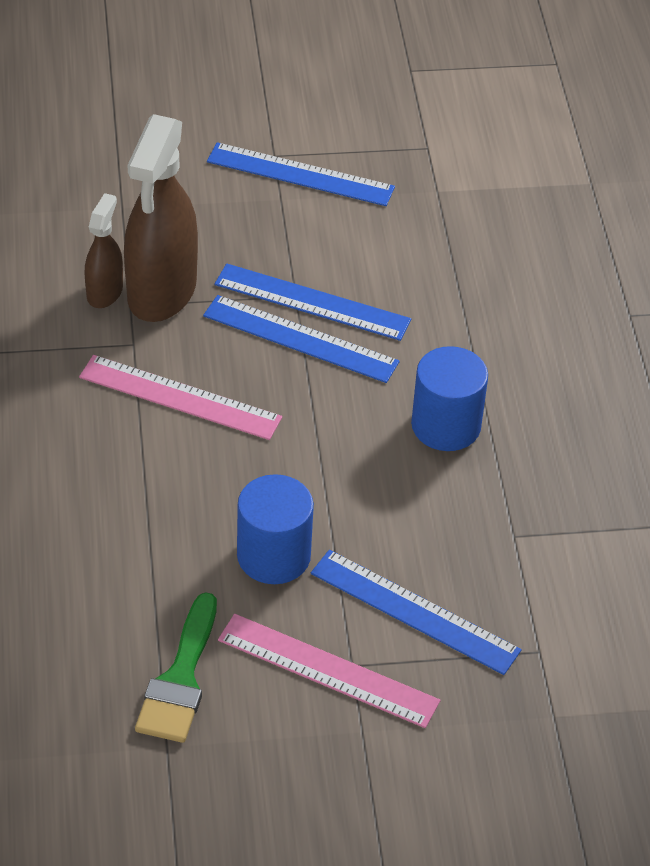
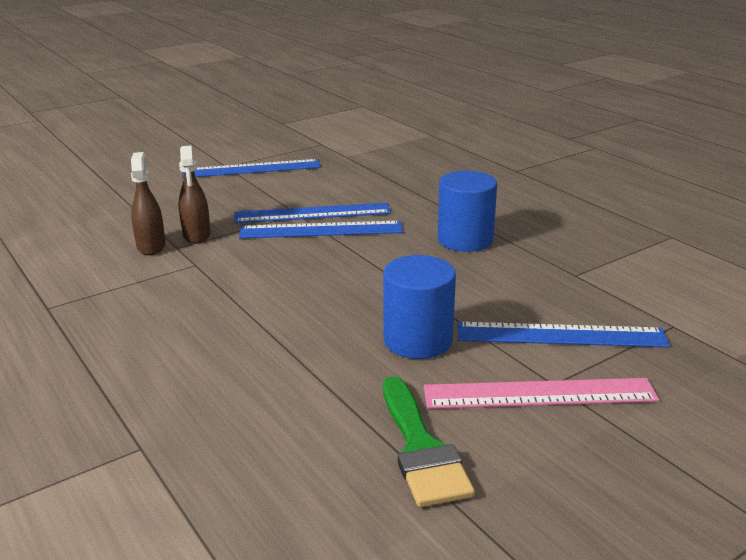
camera: 25 degrees left, 20 degrees down
(161, 291) = (196, 235): brown spray bottle -> brown spray bottle, size x0.51
(180, 397) = (257, 280): pink ruler -> none

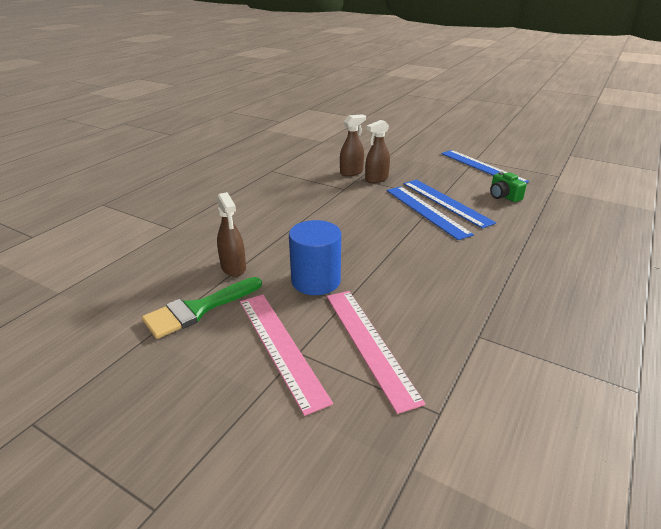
camera: 65 degrees right, 5 degrees up
(333, 399) = (233, 268): none -> brown spray bottle
(334, 181) = (503, 196): none -> green camera
(465, 240) = (478, 268): blue cylinder -> none
(560, 335) = (369, 344): blue ruler -> pink ruler

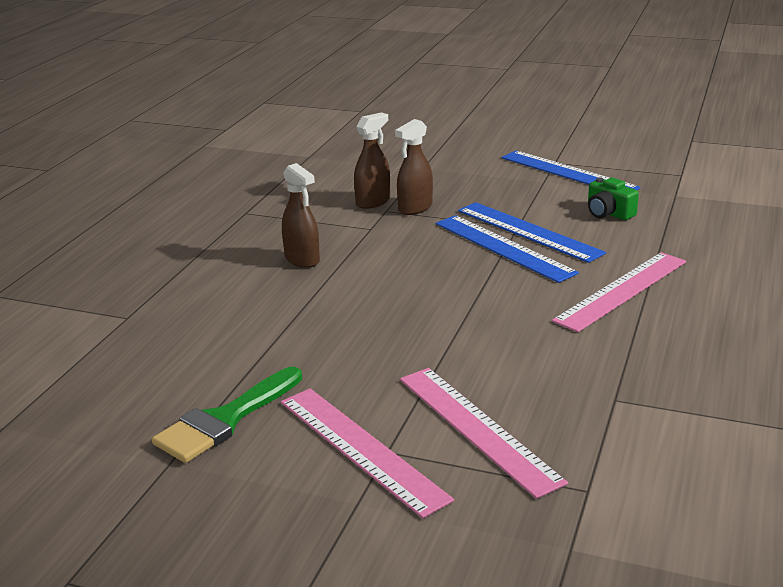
camera: 10 degrees left, 5 degrees down
(233, 268) = (250, 360): brown spray bottle -> brown spray bottle (302, 259)
(316, 281) = (377, 361): blue cylinder -> none
(502, 251) = (622, 290): none -> pink ruler

